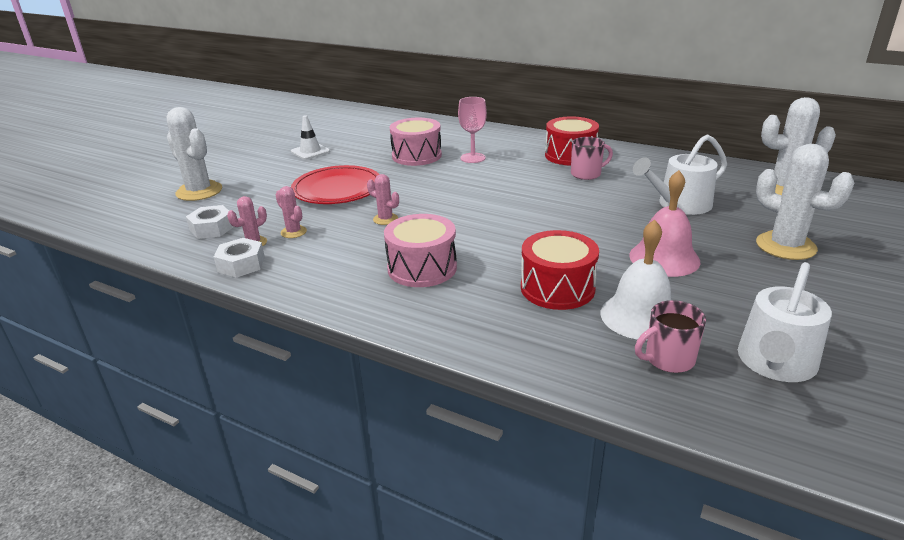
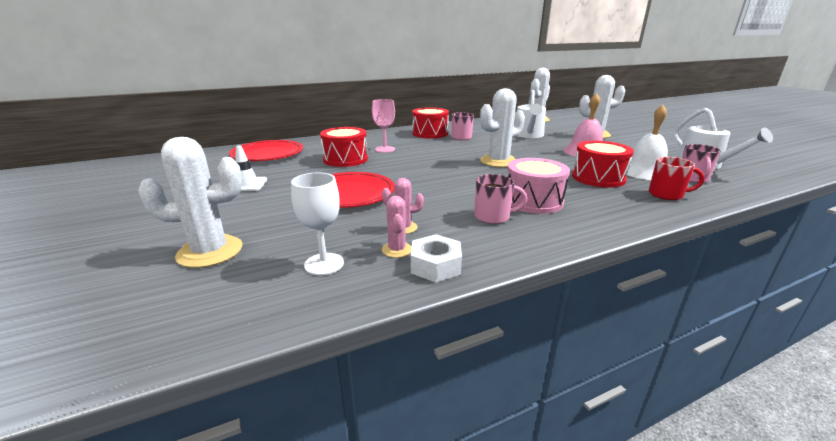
camera: 55 degrees left, 5 degrees down
(212, 228) = (324, 264): white nut -> white goblet
(357, 260) = (493, 217): none -> pink mug
(384, 127) = (268, 154): none -> red plate
(385, 219) = (437, 192): pink cactus -> none
(416, 156) = (345, 159): pink drum -> red drum
(525, 219) = (498, 161): none -> white cactus
(557, 345) = (666, 195): none -> red mug

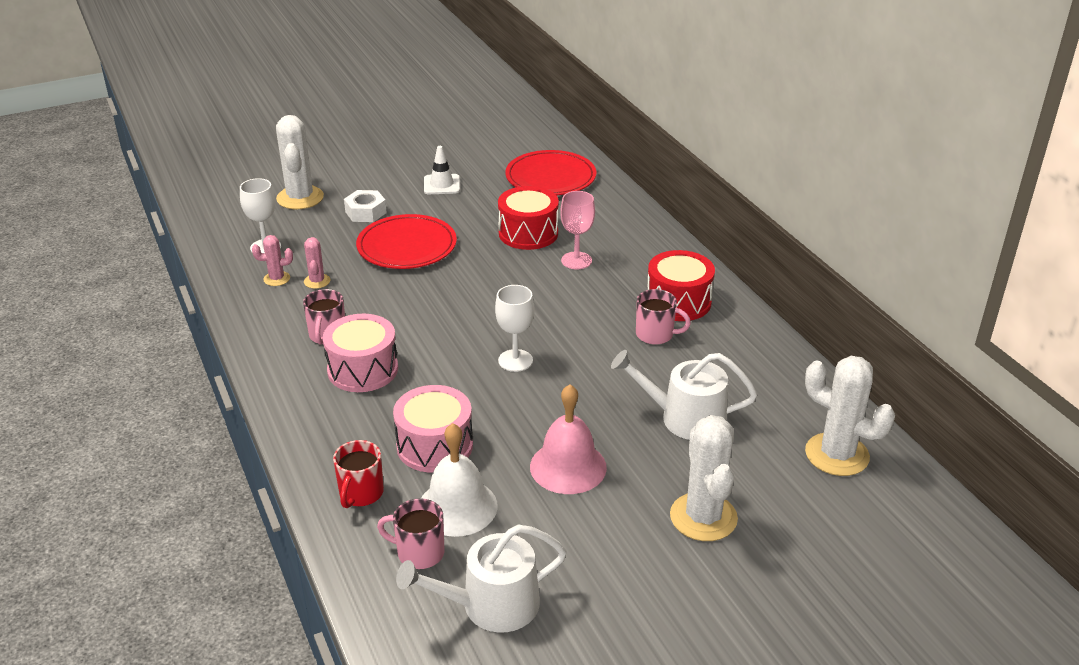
camera: 90 degrees right, 10 degrees up
(435, 265) = (245, 297): white nut -> white nut (366, 212)
(498, 161) = (515, 360): white cactus -> white goblet
(598, 178) = (435, 446): red drum -> pink drum

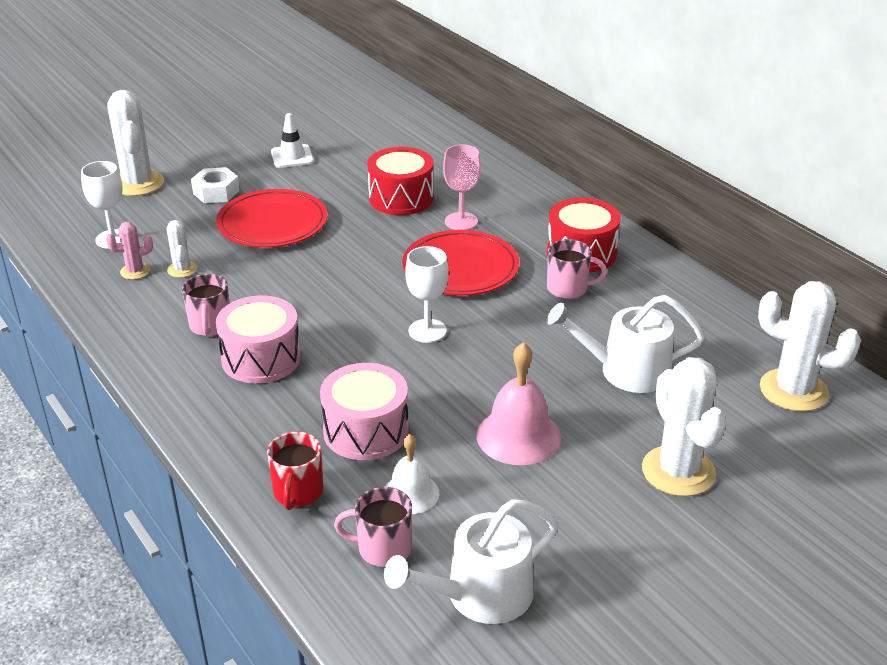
camera: 10 degrees left, 0 degrees up
(317, 281) = (182, 269): pink cactus -> white cactus
(457, 507) = (410, 493): white bell -> white bell, size x0.64
(550, 177) = (407, 139): red plate -> red plate (460, 268)

